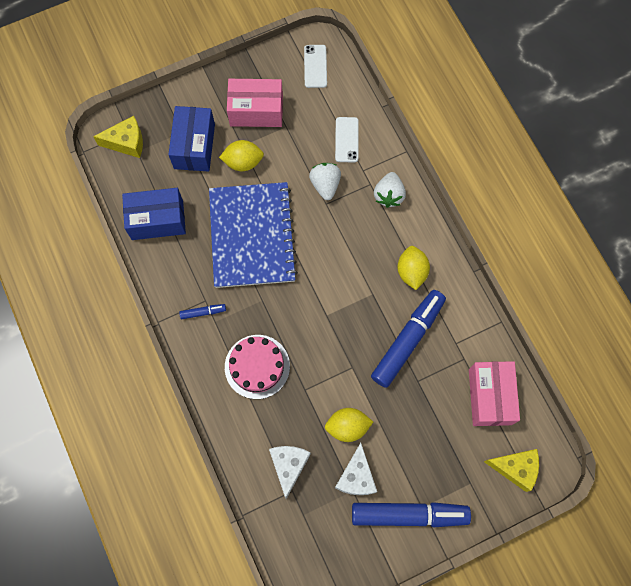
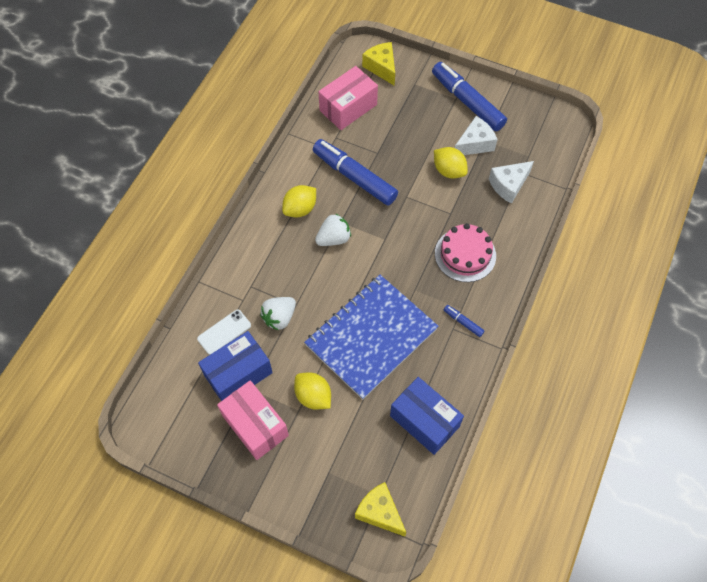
camera: 130 degrees left, 10 degrees down
(194, 146) = (333, 449): blue box -> blue box (238, 374)
(315, 66) = (170, 411): white phone -> none
(389, 195) = (249, 266): white strawberry -> white strawberry (333, 238)
(407, 340) = (354, 177): blue marker -> blue marker turned 45 degrees clockwise

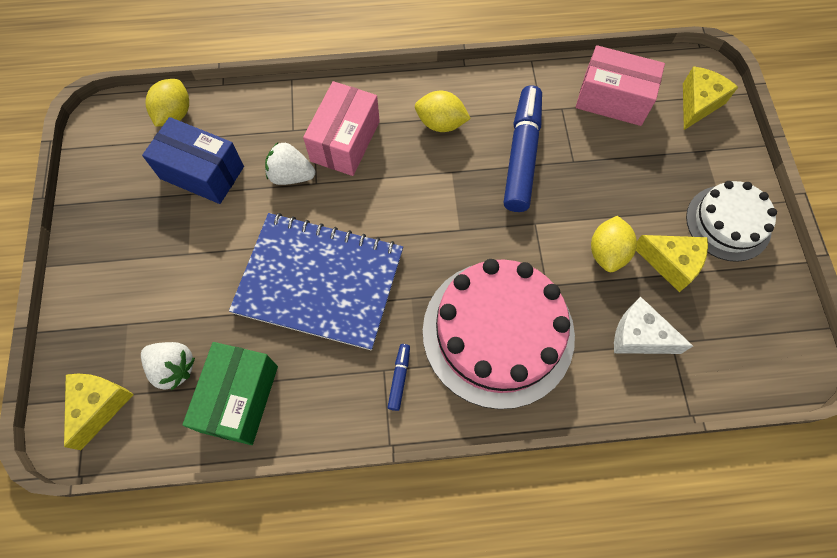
camera: 60 degrees right, 5 degrees up
(224, 332) = (244, 133): white phone -> none
(255, 425) = (149, 221): pink box -> pink box (345, 141)
(313, 396) = (212, 259): yellow lemon -> yellow lemon (174, 114)
(333, 238) = (425, 176): white strawberry -> white strawberry (173, 368)
(424, 421) = (240, 398): blue box -> green box
(465, 254) = (498, 332): pink cake -> pink cake, size x1.69
(467, 102) = (728, 223): blue marker -> white cake
(474, 144) = (671, 263): white cheese -> yellow cheese

